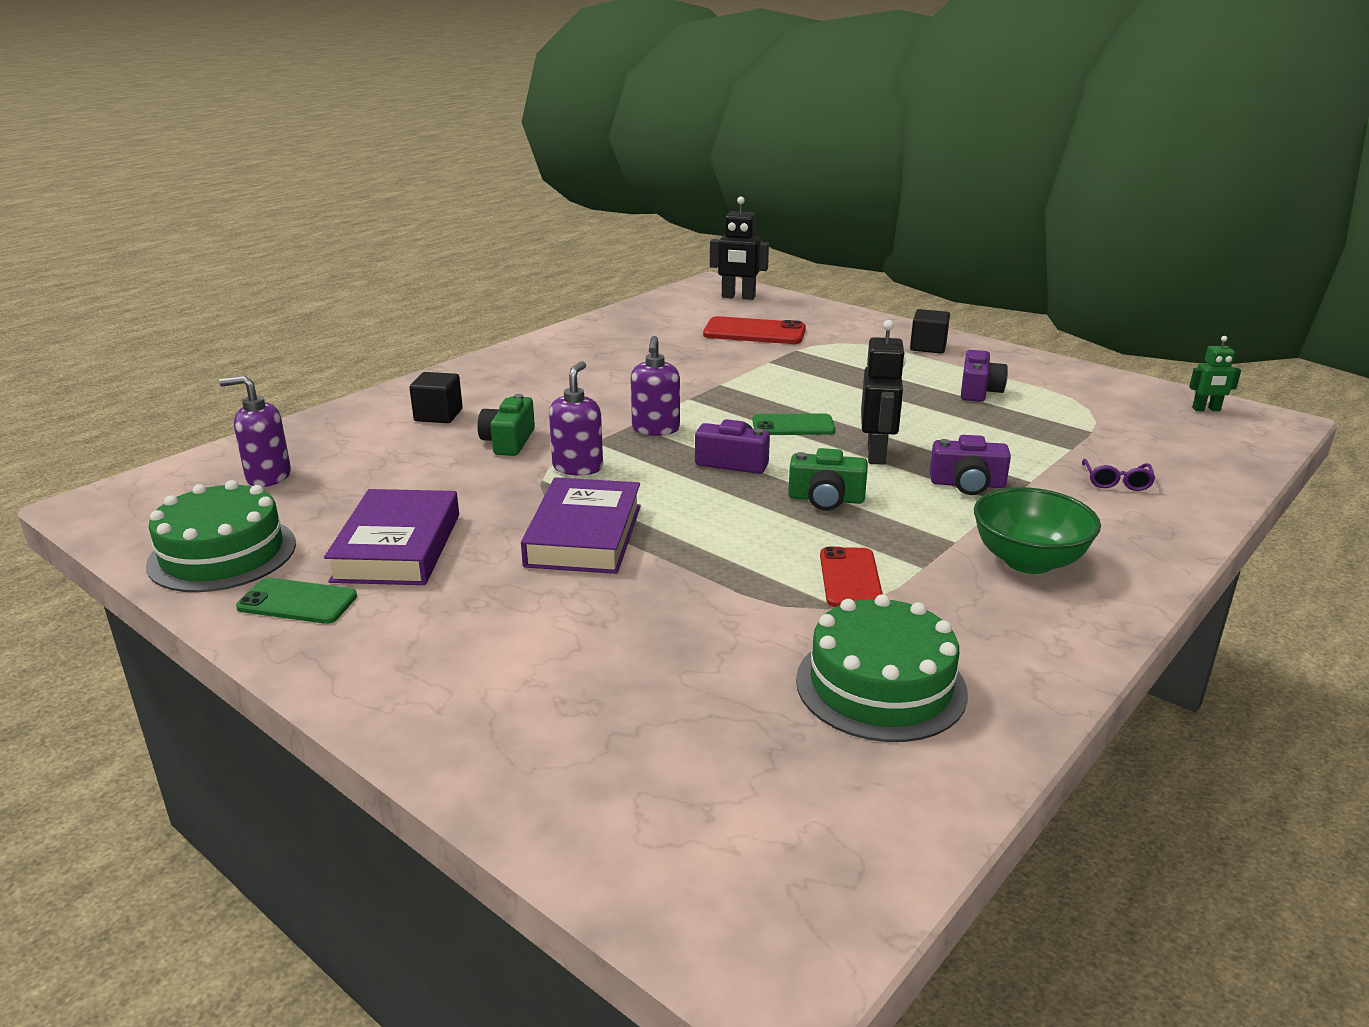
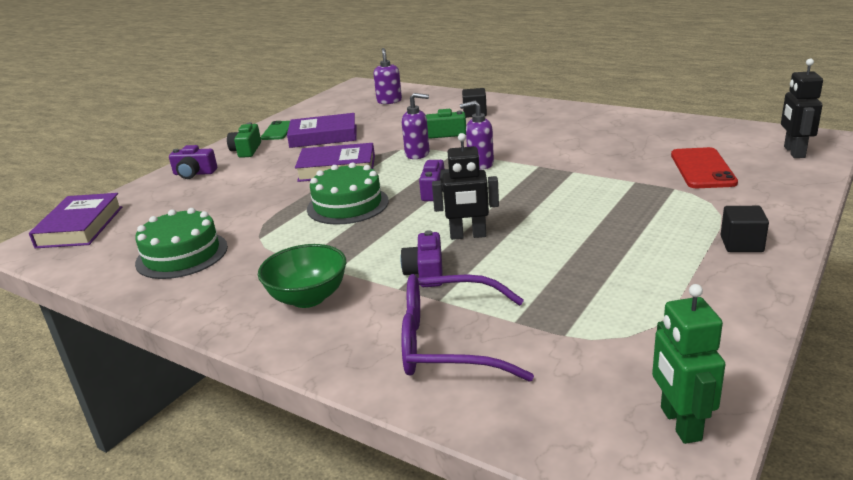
camera: 85 degrees right, 0 degrees up
(222, 554) = (317, 111): green cake -> green cake (347, 205)
(696, 868) = (80, 227): none -> purple book
(793, 426) = (507, 203): green phone -> none
(826, 499) = (391, 224): green camera -> green camera (246, 150)
(850, 578) = (289, 239): red phone -> none
(979, 391) = (634, 273): purple camera -> purple camera (194, 173)
(1116, 482) = (449, 343): purple glasses -> purple glasses, size x2.39
(1206, 409) = (680, 424): green robot -> green robot, size x1.66

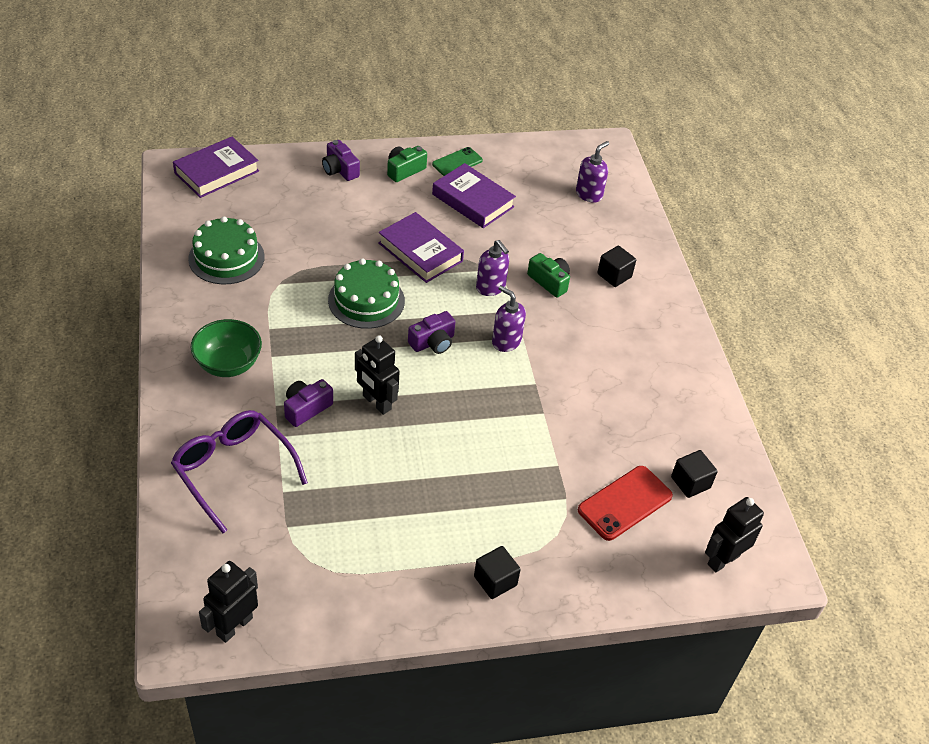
camera: 40 degrees right, 20 degrees up
(680, 424) = (234, 626): green robot -> black robot
(705, 142) = (690, 482): none -> black cube

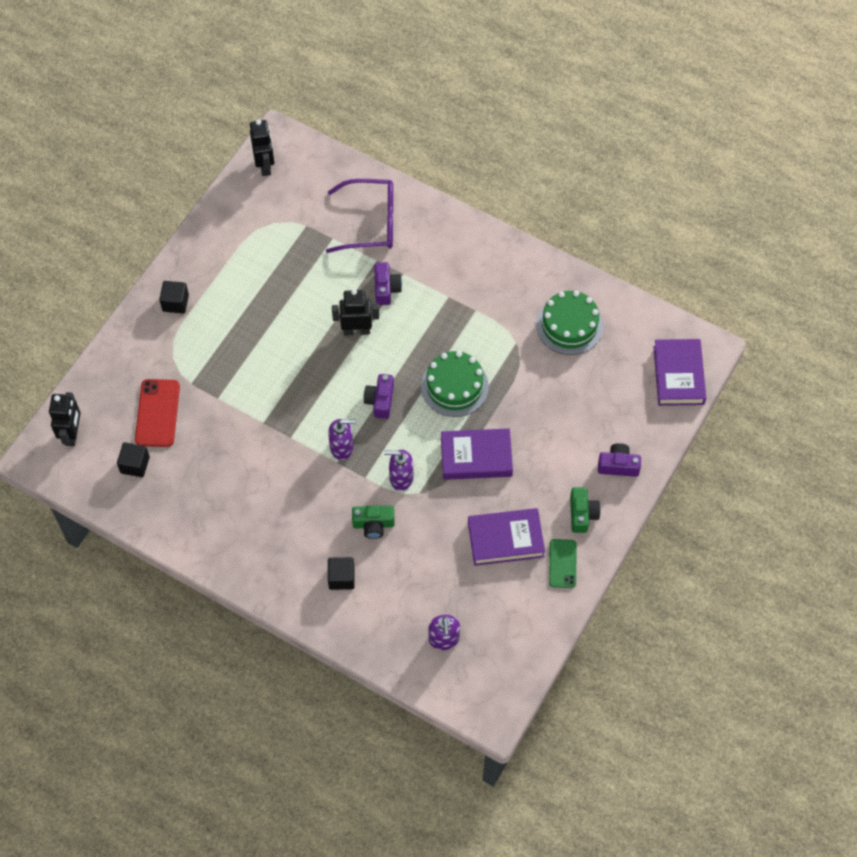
camera: 135 degrees right, 15 degrees up
(228, 364) = (461, 268): green bowl -> none

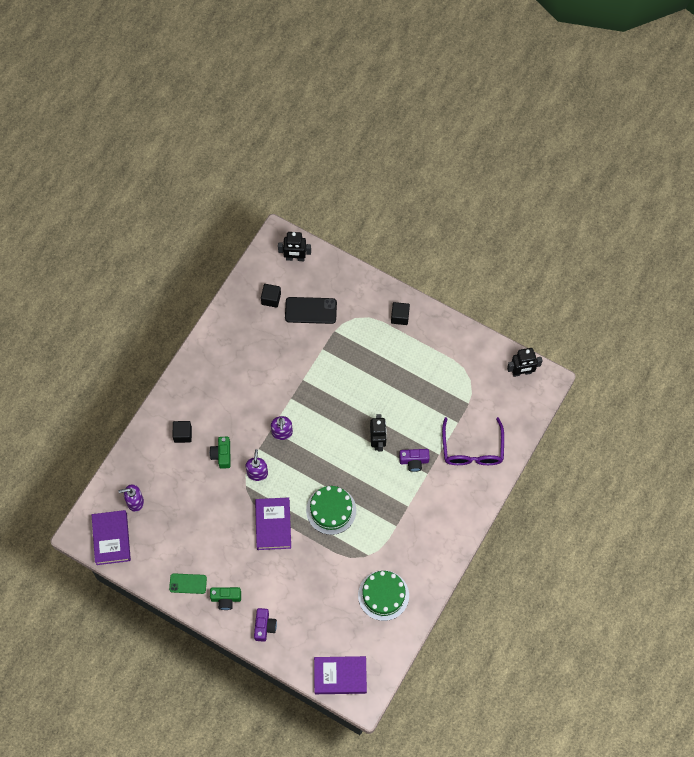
camera: 90 degrees right, 5 degrees up
(157, 413) = (310, 310): red phone -> black phone
(380, 400) = (319, 458): purple camera -> none
(505, 539) = (208, 544): purple book -> purple book (111, 539)

